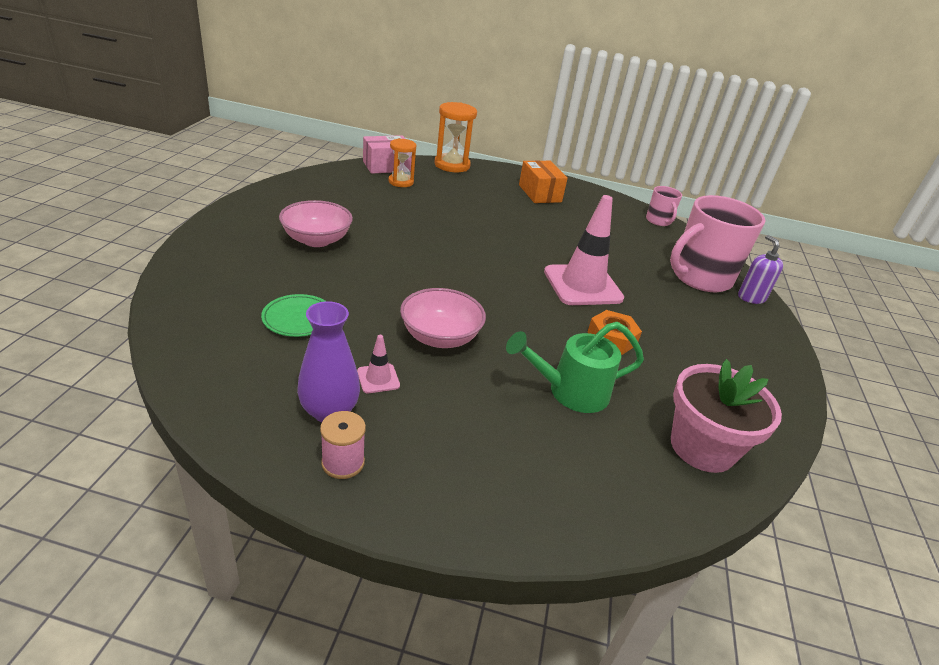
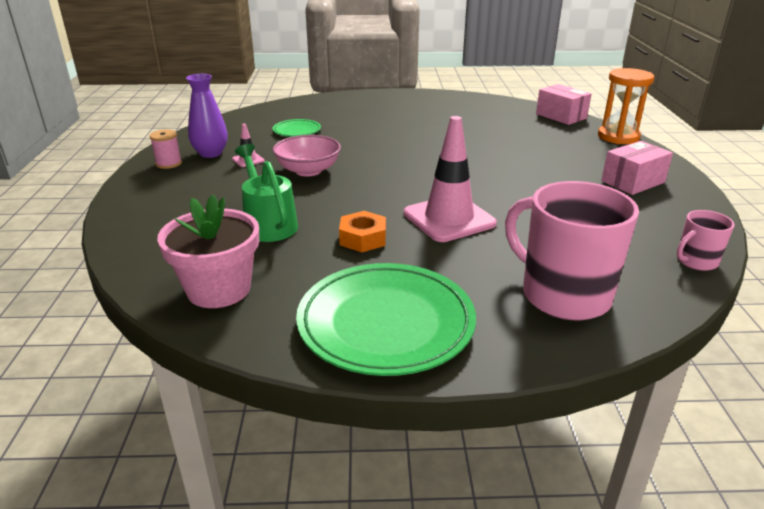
camera: 80 degrees right, 5 degrees down
(317, 240) = (399, 118): pink bowl -> none
(401, 182) = (539, 125): orange hourglass -> none
(540, 193) = (633, 182): orange box -> pink box
(744, 360) = (386, 323): none -> green plate
(751, 297) = (558, 340): purple soap dispenser -> none

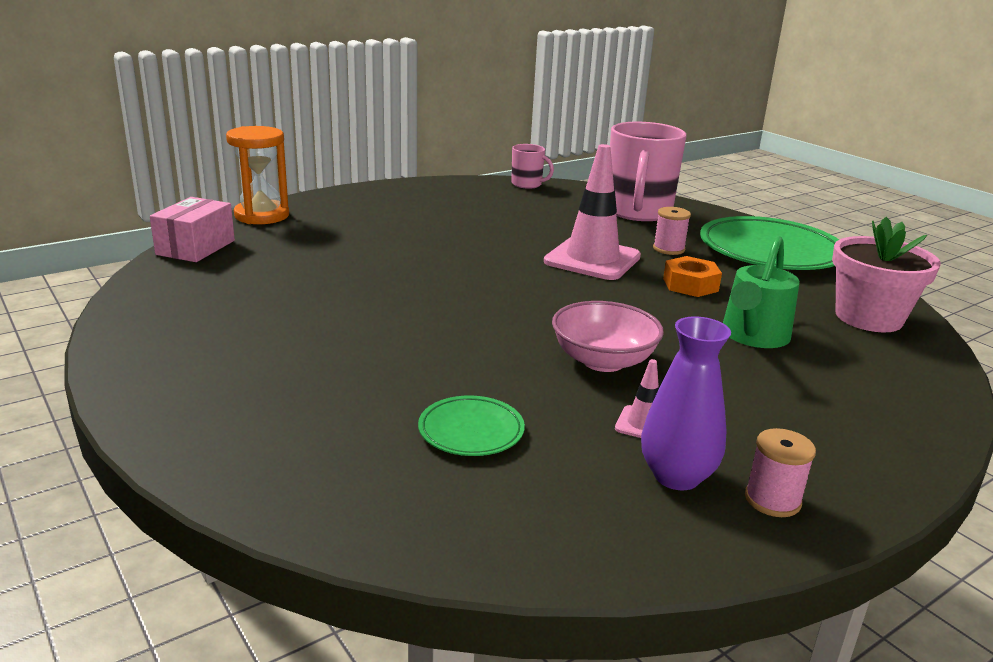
camera: 125 degrees left, 5 degrees down
(442, 263) = (668, 249): none -> pink spool
(633, 182) = (398, 204): pink box -> none

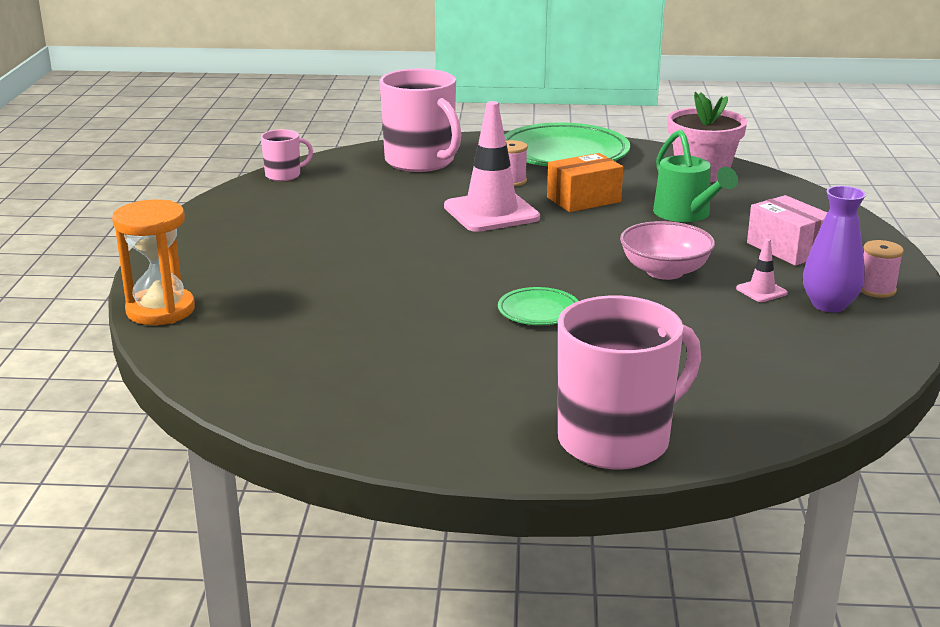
camera: 50 degrees left, 0 degrees up
(196, 247) = (200, 364): pink box -> pink box (787, 249)
(213, 433) = (616, 440): none -> pink mug
(471, 431) = (713, 346): green plate -> green plate (538, 311)
(690, 285) = (584, 200): orange nut -> orange box

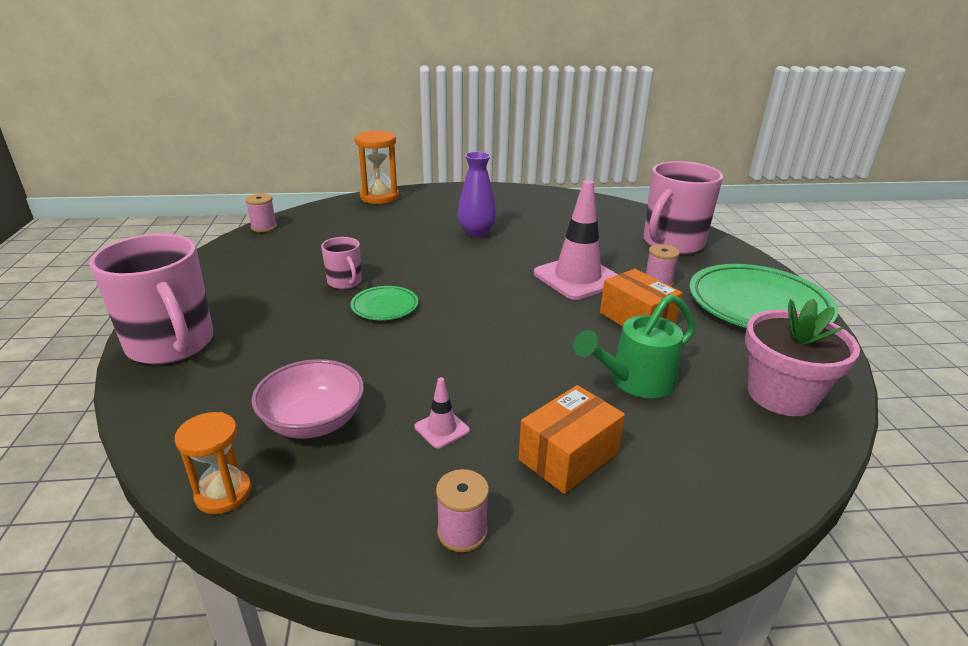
camera: 80 degrees right, 5 degrees up
(241, 404) = (264, 227): none -> pink spool
(284, 175) = (603, 203): pink mug -> pink mug (345, 282)
(664, 271) = (477, 366): pink bowl -> pink bowl (313, 422)
(787, 249) = (568, 456): pink box -> orange box
(829, 305) = (412, 481): purple vase -> purple vase (476, 232)
(865, 381) = (223, 494): none -> orange hourglass

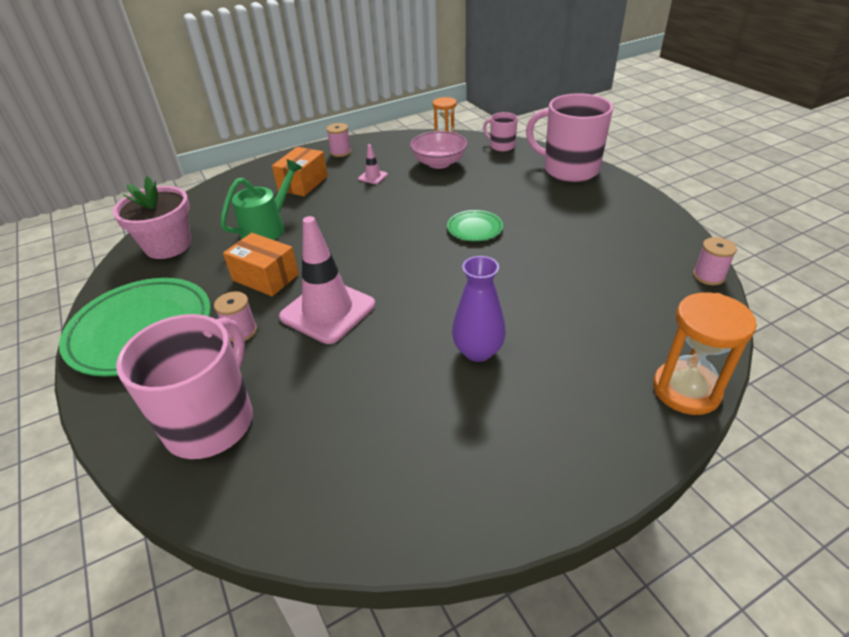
camera: 160 degrees right, 10 degrees up
(345, 282) = (531, 239): pink mug -> pink mug (501, 146)

